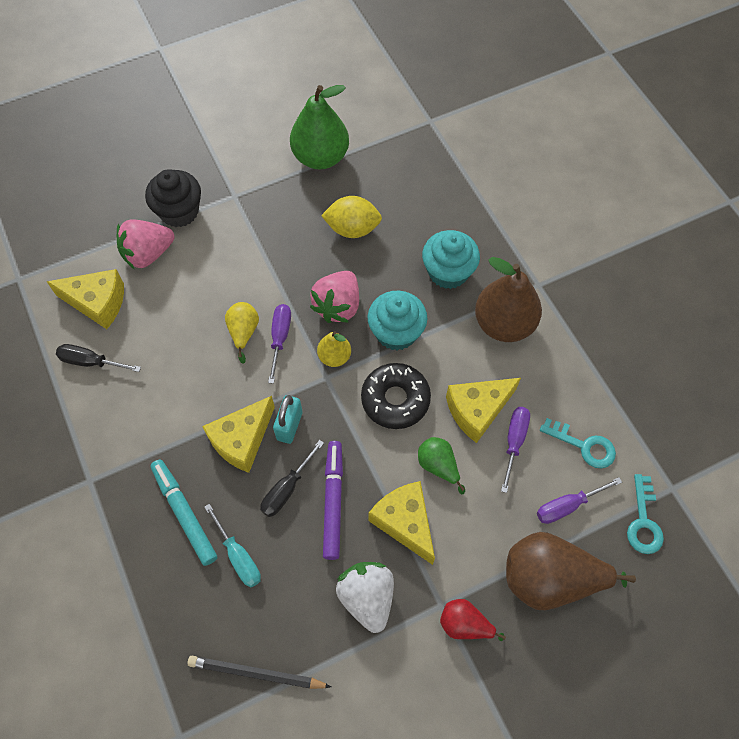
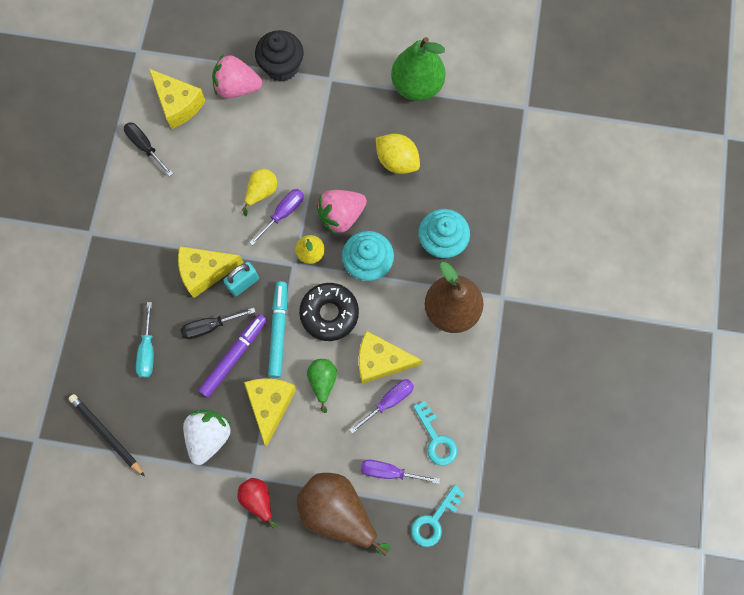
camera: 35 degrees right, 10 degrees up
(184, 513) = (134, 297): turquoise marker -> turquoise marker (278, 331)

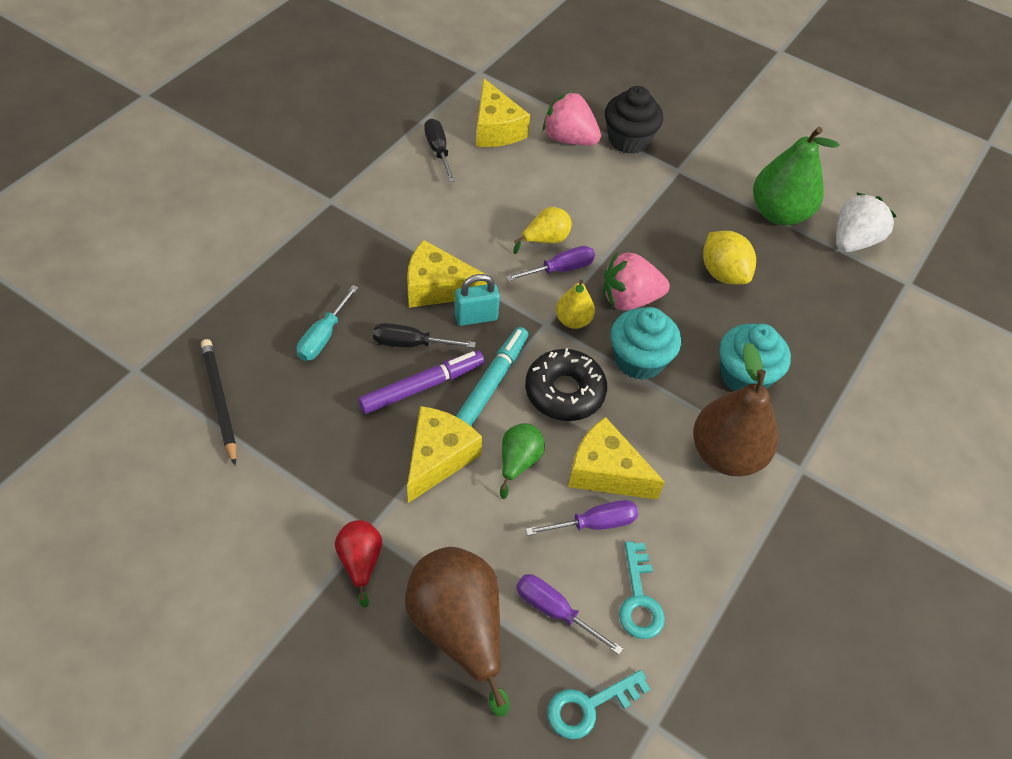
camera: 20 degrees right, 20 degrees down
(209, 436) = (341, 459): white strawberry -> white strawberry (853, 241)

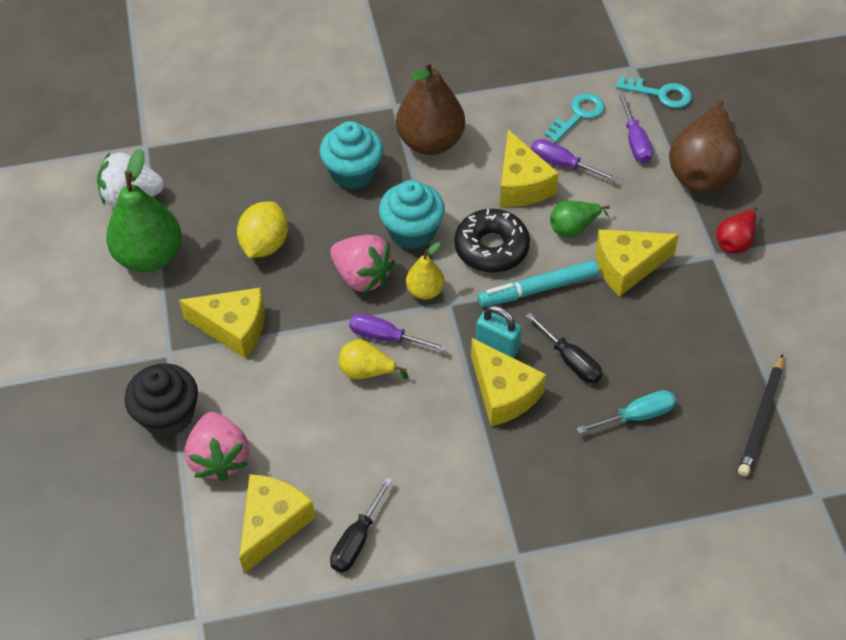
camera: 130 degrees left, 0 degrees up
(422, 386) = (593, 322): purple marker -> none
(663, 208) = (234, 328): none -> yellow cheese

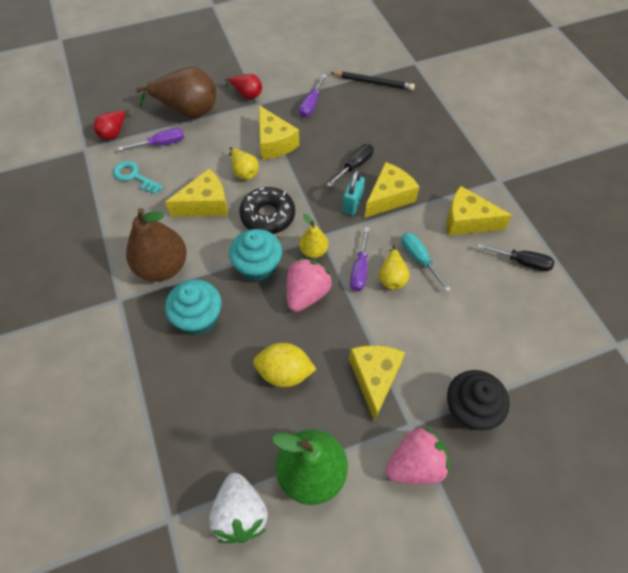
camera: 100 degrees left, 5 degrees up
(219, 458) = (493, 361): pink strawberry -> pink strawberry (415, 464)
(272, 524) = (530, 314): yellow cheese -> yellow cheese (467, 221)
(538, 289) = (301, 187): turquoise marker -> none
(562, 164) = (184, 182): purple screwdriver -> purple screwdriver (311, 104)
(573, 228) = (244, 172): green pear -> yellow pear
(636, 416) = (387, 133): turquoise screwdriver -> turquoise screwdriver (419, 259)
(660, 94) = (114, 133): turquoise key -> red pear

